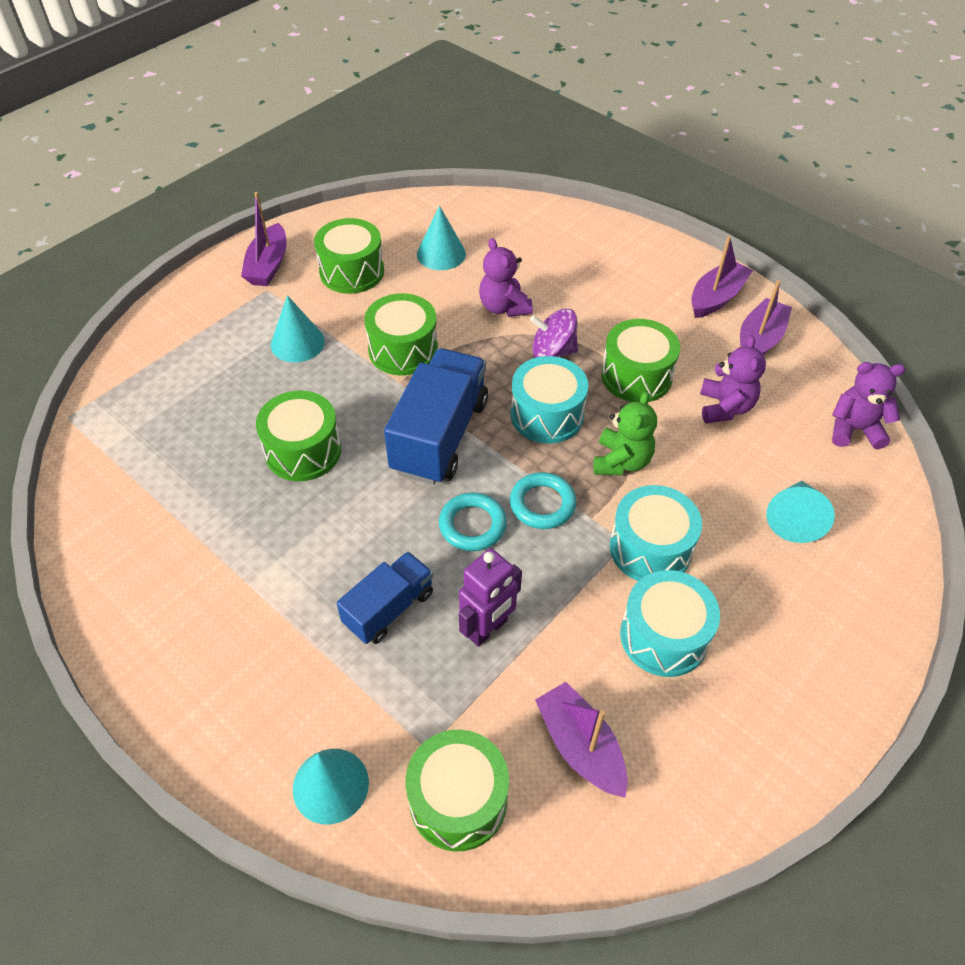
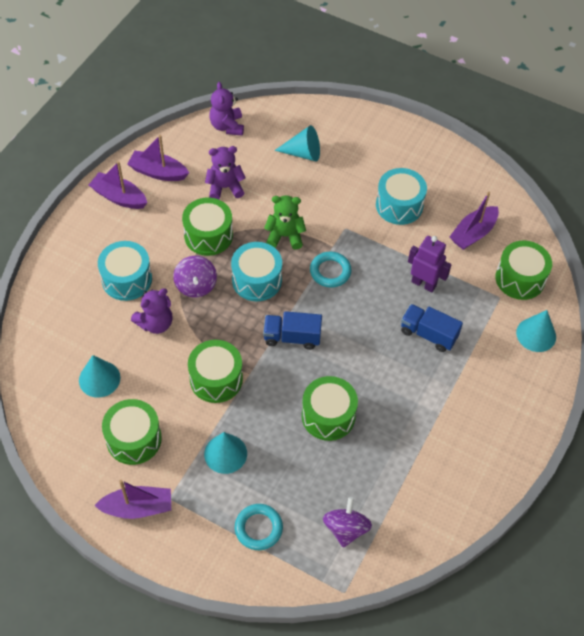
camera: 105 degrees left, 5 degrees up
(141, 435) = (346, 529): none -> purple spinning top
(440, 436) = (292, 337): blue truck -> blue truck, size x0.60
(472, 525) = (357, 304): turquoise ring -> turquoise ring (258, 528)
(650, 548) = (345, 216): turquoise drum -> turquoise drum (127, 279)

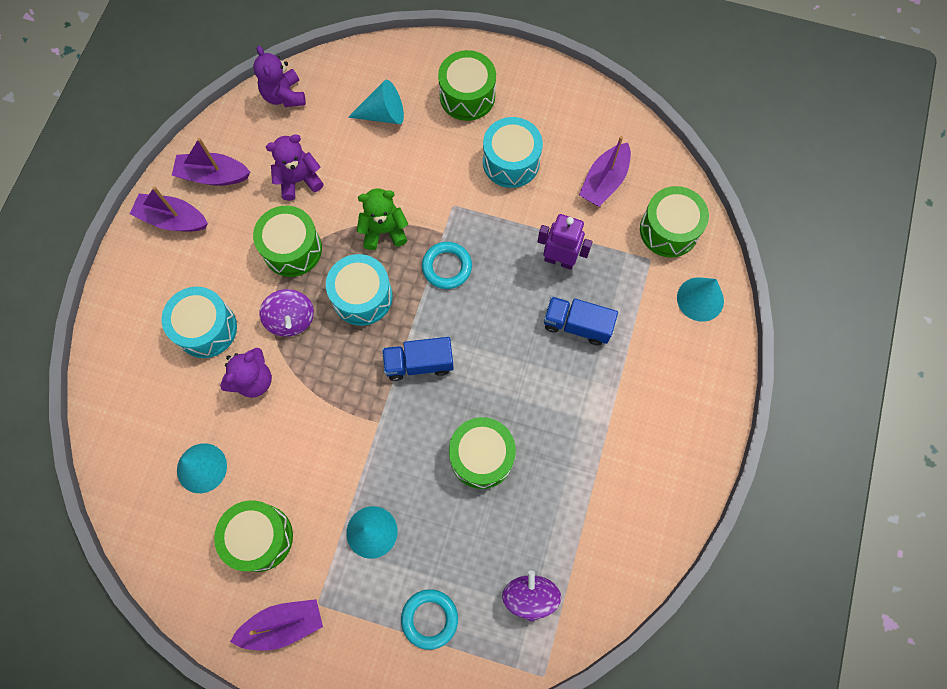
camera: 10 degrees left, 15 degrees up
(216, 379) = (341, 437): green drum -> green drum (467, 96)

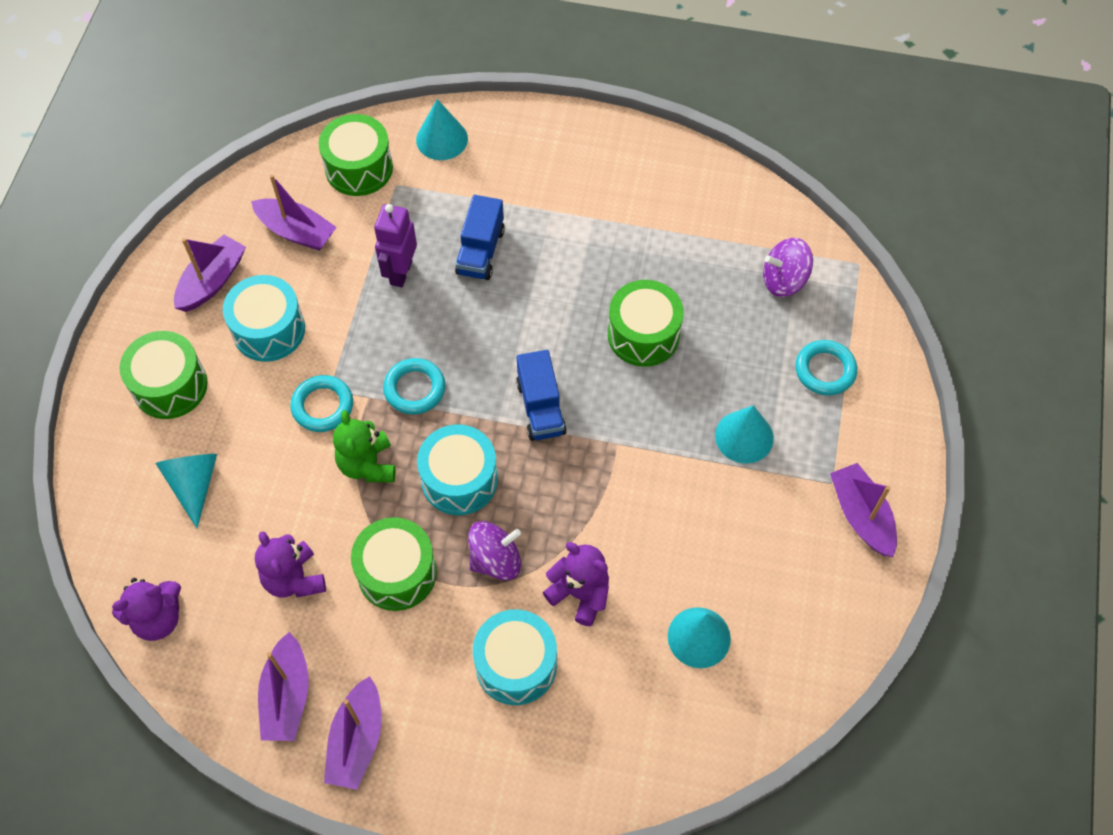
camera: 95 degrees left, 10 degrees down
(260, 537) = (770, 555): green drum -> none
(438, 200) = (322, 406): none -> turquoise ring
(559, 121) = (212, 281): none -> purple boat

